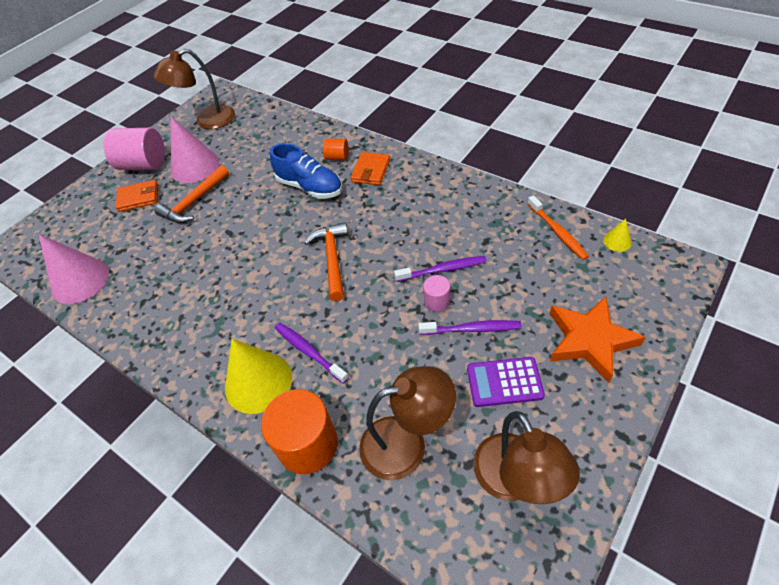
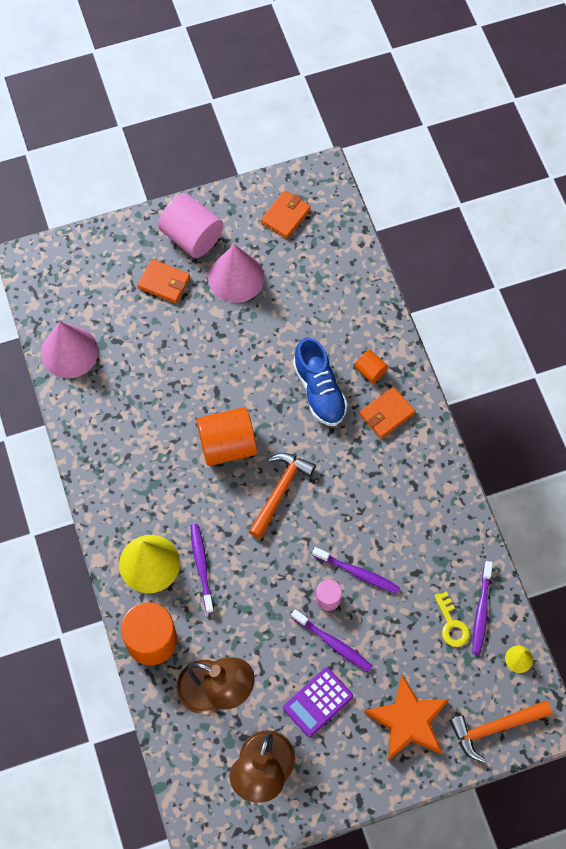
camera: 30 degrees right, 15 degrees up
(194, 202) = (208, 328): orange hammer -> orange hammer (494, 728)
(208, 121) = (285, 216): brown lamp -> orange wallet
(264, 258) = (227, 445): none -> orange cylinder
(504, 382) = (318, 702): purple calculator -> purple calculator turned 75 degrees counterclockwise
(546, 254) = (452, 624): none -> yellow key
(557, 232) = (481, 611): orange toothbrush -> purple toothbrush

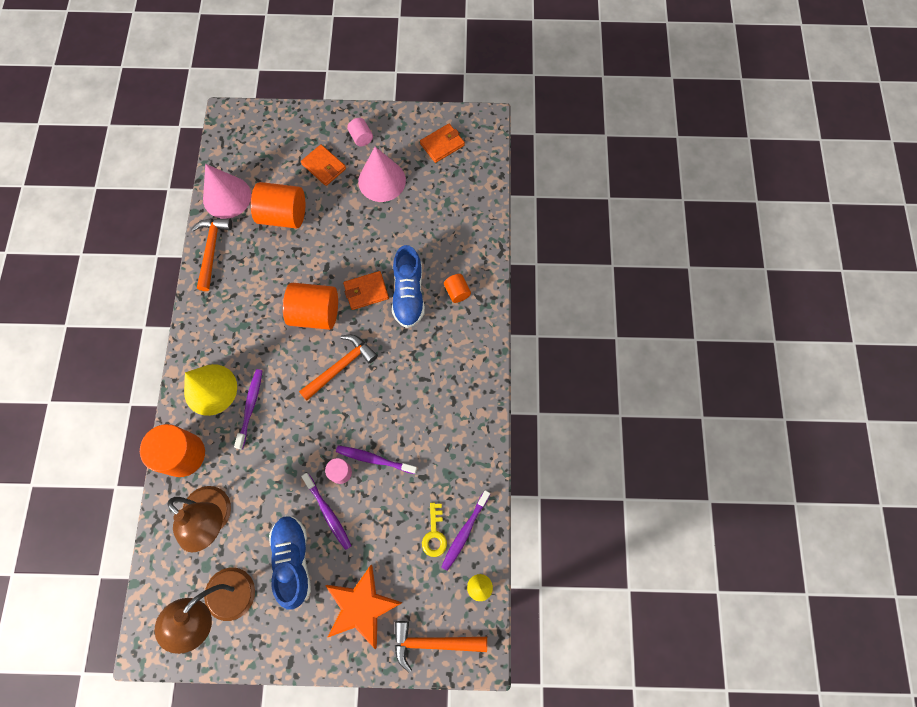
camera: 20 degrees right, 5 degrees up
(80, 415) = (212, 250): none -> orange hammer
(143, 351) = (284, 215): none -> orange cylinder
(192, 237) = (361, 138): pink cylinder -> pink cylinder, size x0.50
(318, 702) = (293, 560): purple calculator -> blue shoe
(357, 573) = (374, 459): purple toothbrush -> purple toothbrush turned 150 degrees clockwise
(386, 414) = (455, 332): orange wallet -> orange wallet (366, 291)

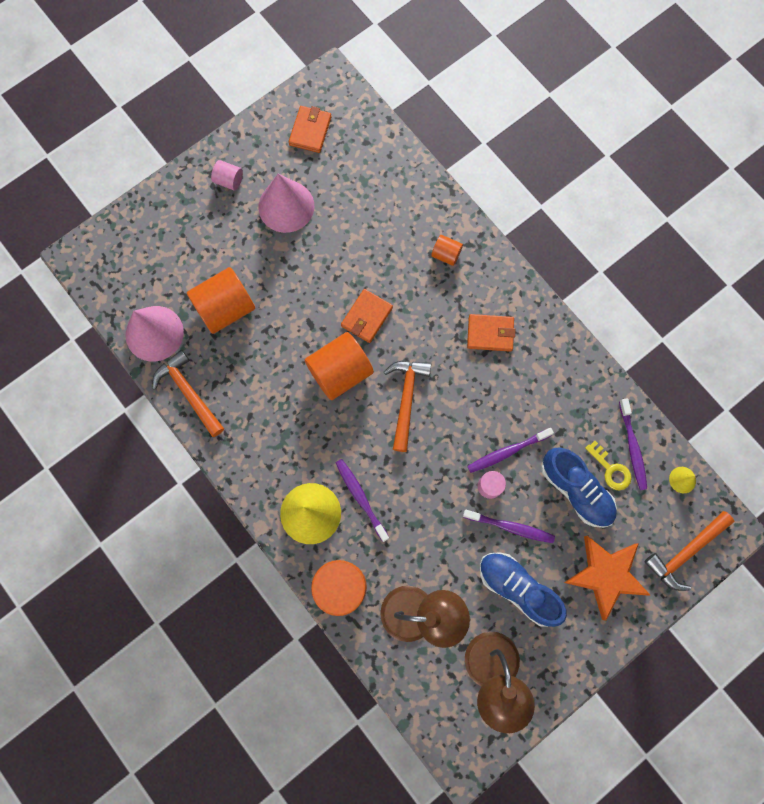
camera: 40 degrees left, 5 degrees up
(324, 166) = (219, 234): orange wallet -> orange wallet (490, 334)
(409, 294) = (406, 289): blue shoe -> blue shoe (576, 490)

